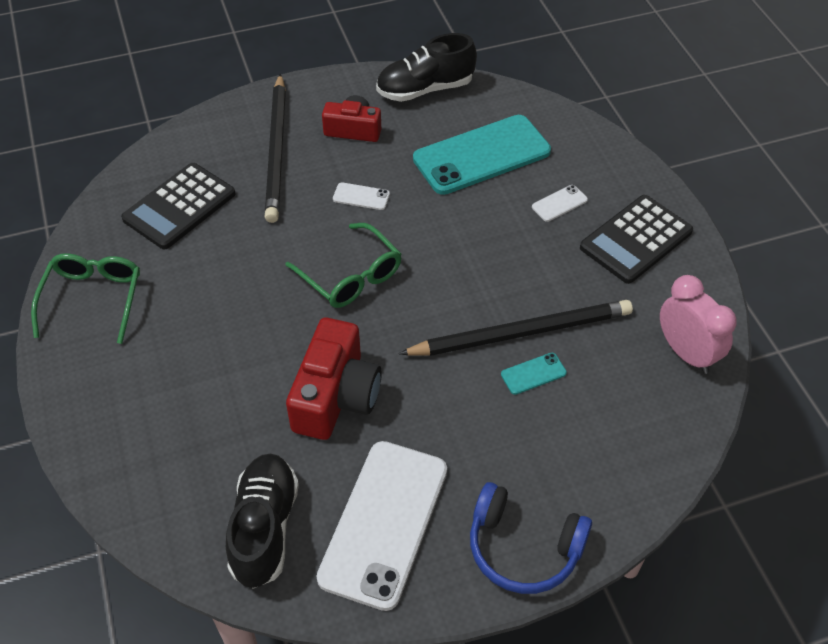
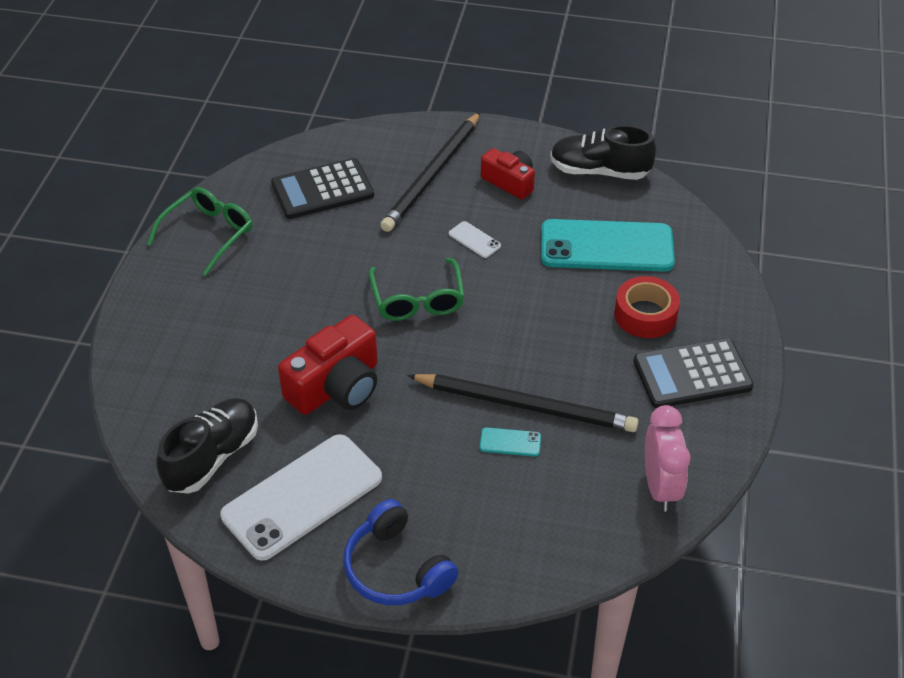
camera: 30 degrees right, 5 degrees down
(559, 203) = (645, 315): white phone -> red tape

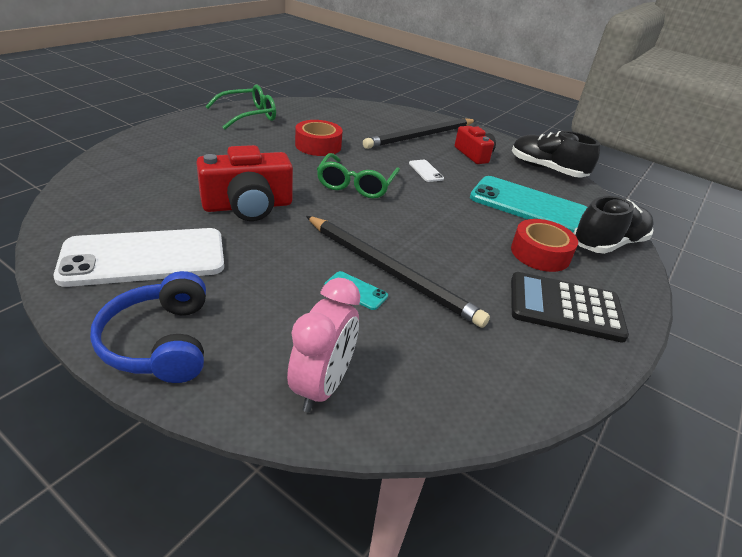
camera: 20 degrees right, 10 degrees down
(212, 457) = (111, 209): black shoe -> black shoe (608, 244)
(322, 189) = (341, 121): black calculator -> none
(331, 252) = (318, 145): none -> red tape
(660, 487) = (482, 386): pink clock -> pink clock (322, 386)

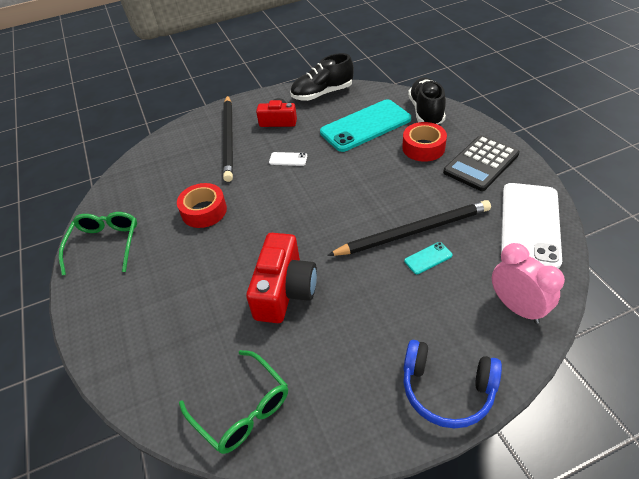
camera: 50 degrees left, 10 degrees up
(144, 257) = (333, 382): white phone -> white phone (530, 224)
(356, 185) = (287, 209): green glasses -> green glasses (242, 409)

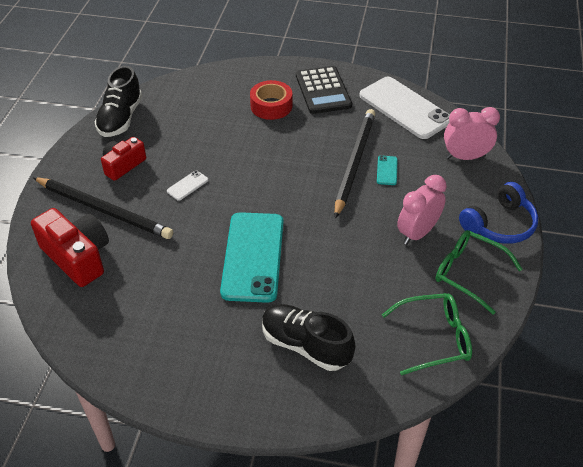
camera: 60 degrees left, 0 degrees up
(105, 244) = (155, 366): green glasses -> green glasses (468, 273)
(204, 211) = (192, 272): red tape -> none
(284, 290) = (343, 262): red camera -> red camera (77, 257)
(365, 126) = (203, 119): turquoise phone -> turquoise phone (253, 256)
(367, 324) = (417, 233): none -> pink clock
(426, 112) = (230, 79): black shoe -> black shoe (305, 345)

